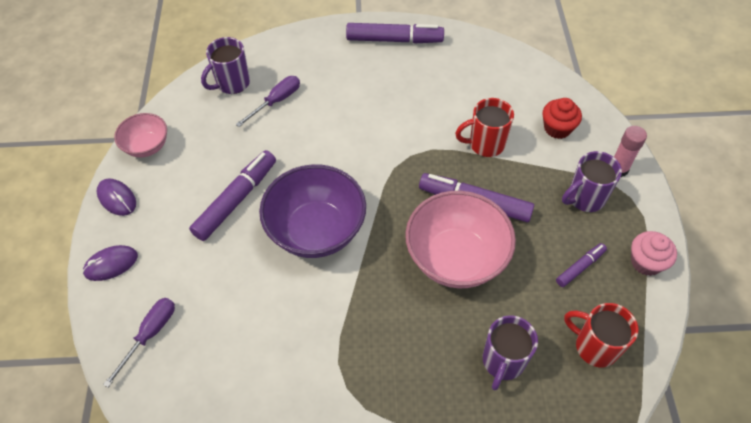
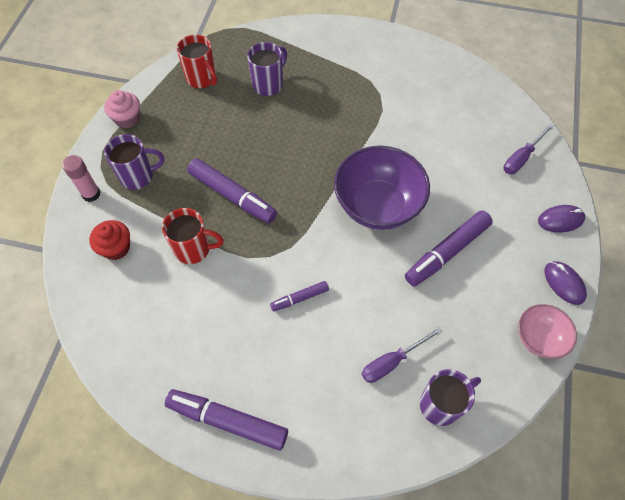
camera: 165 degrees left, 5 degrees up
(456, 258) = (269, 156): pink bowl -> none
(580, 267) = (178, 127): purple marker -> purple marker (300, 298)

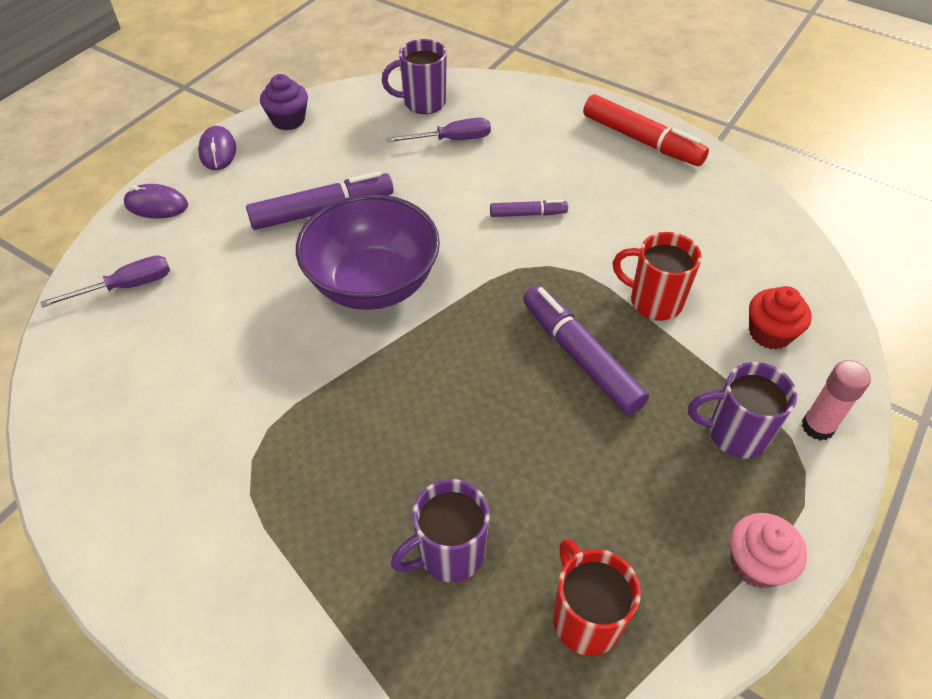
camera: 160 degrees left, 10 degrees down
(228, 421) = (641, 140): purple marker -> red marker
(539, 338) = (288, 120): pink bowl -> purple cupcake

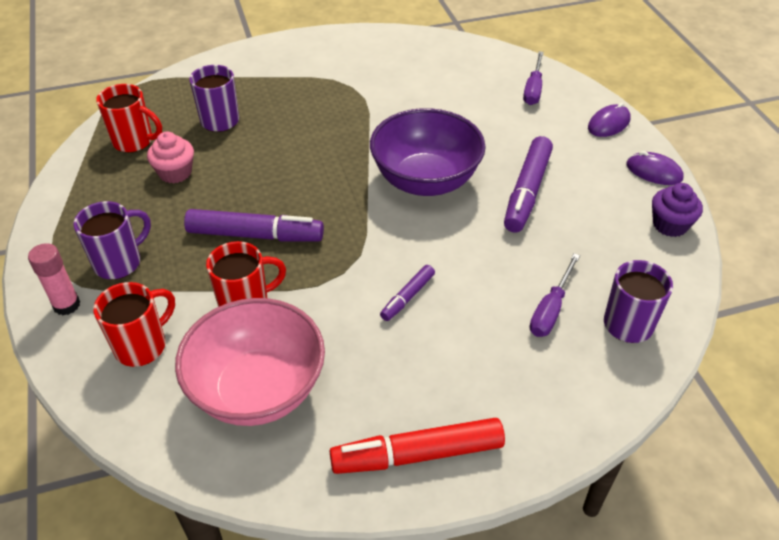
camera: 130 degrees right, 5 degrees down
(705, 238) = (258, 390): none -> pink bowl
(756, 564) = (63, 212): pink cupcake -> pink cupcake (175, 173)
(770, 333) = (142, 346): red cupcake -> red mug

